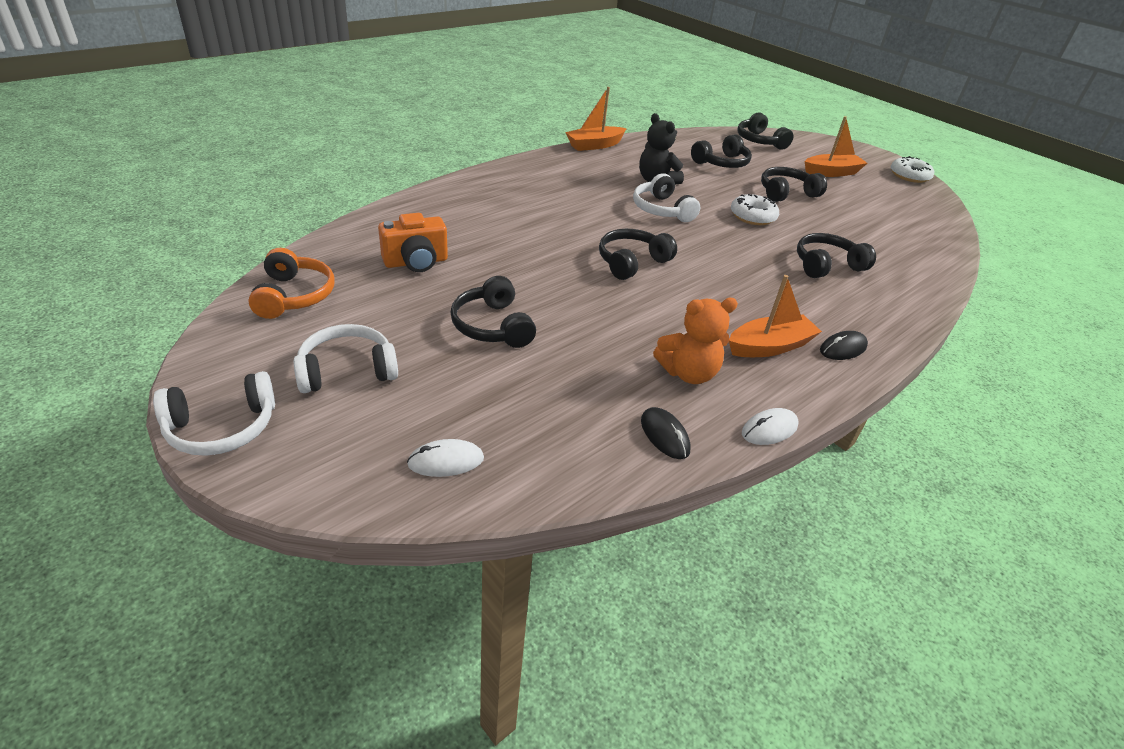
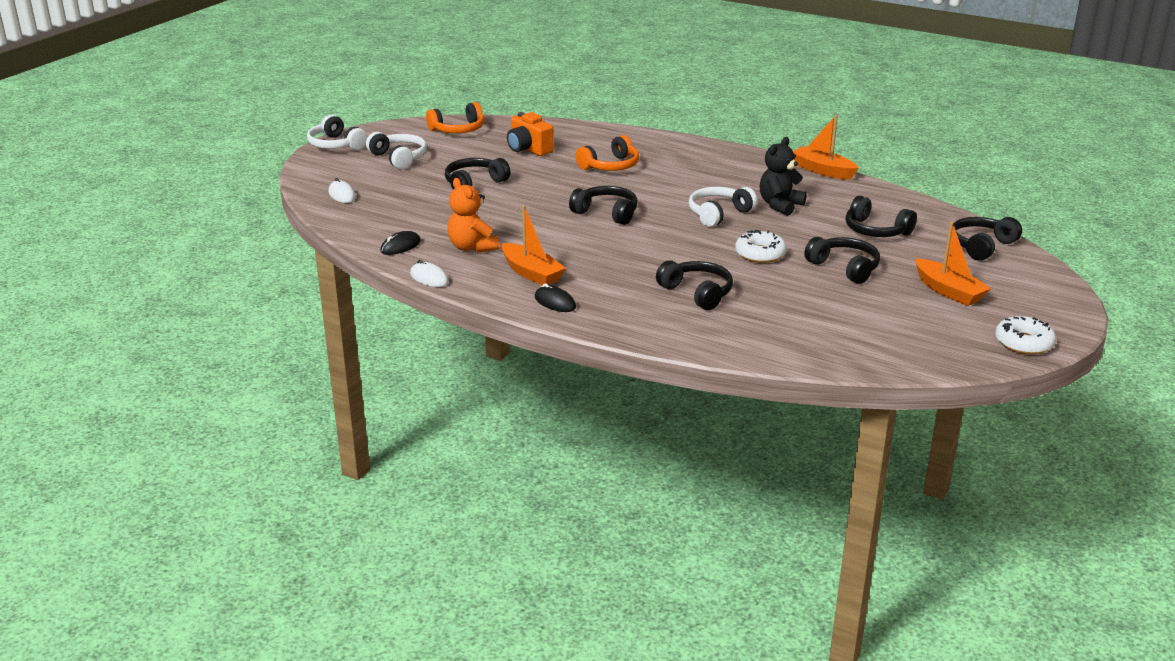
camera: 75 degrees right, 10 degrees down
(509, 228) = (610, 166): none -> orange headphones

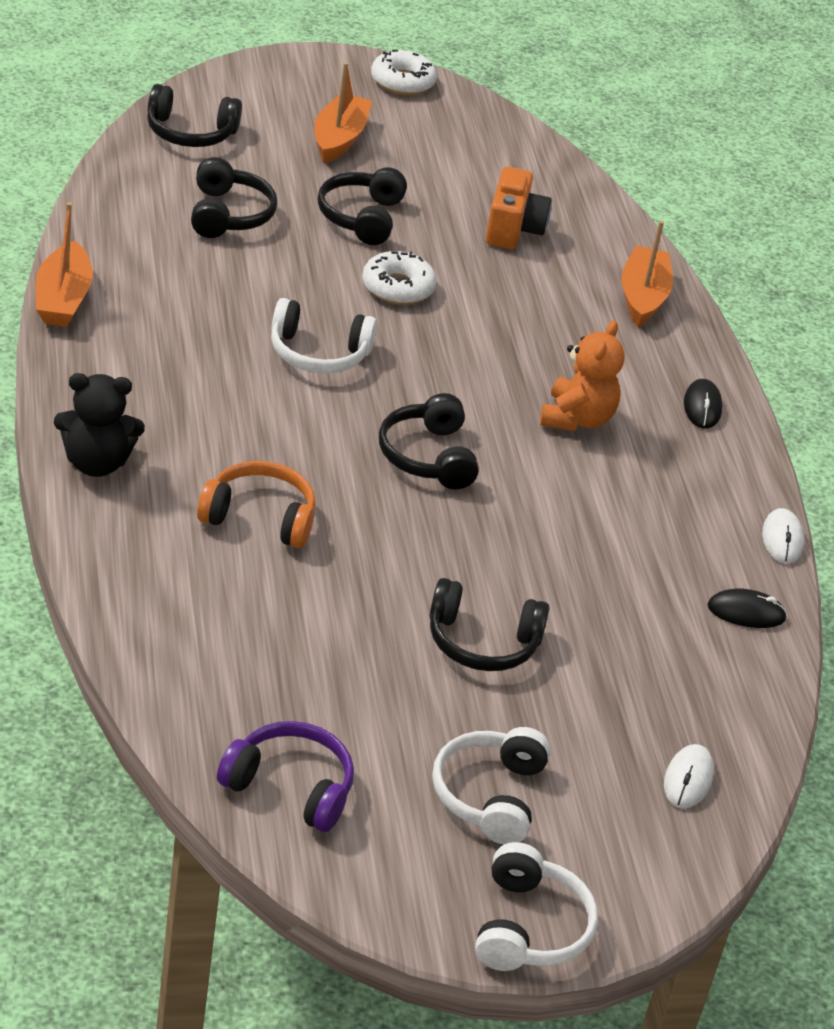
camera: 135 degrees left, 10 degrees up
(458, 130) = (290, 787): orange headphones -> purple headphones
(472, 247) = (667, 540): orange teddy bear -> orange teddy bear (576, 419)
(528, 149) = (286, 644): orange camera -> orange camera (513, 229)
(531, 273) = (664, 455): orange boat -> orange boat (642, 297)
(697, 293) = (550, 307): black headphones -> none
(780, 205) = (231, 308): black teddy bear -> black teddy bear (96, 463)

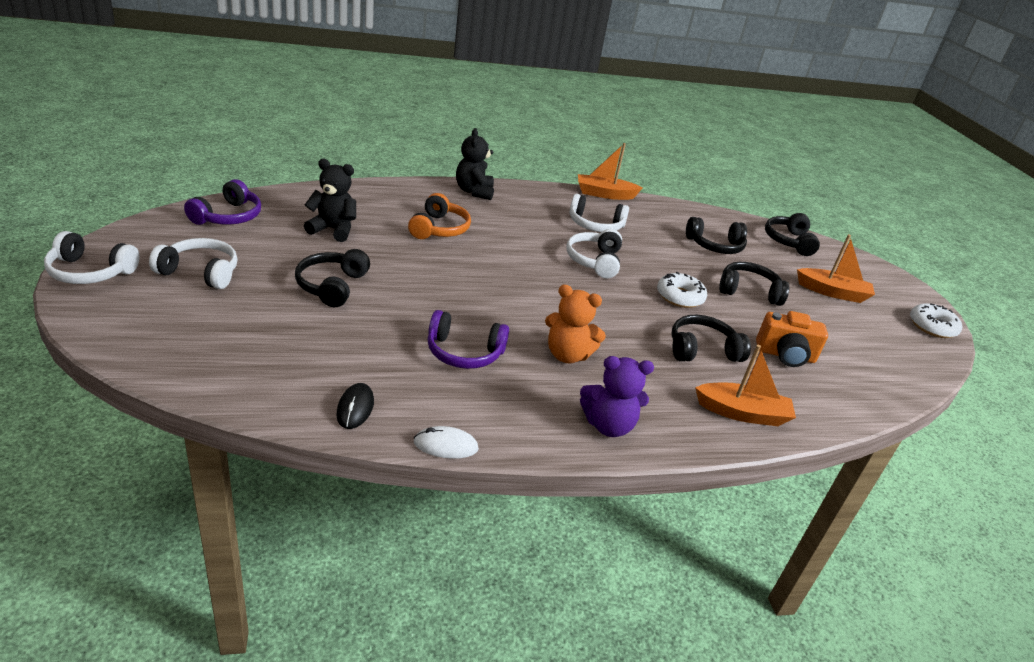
camera: 90 degrees right, 5 degrees down
(192, 331) = (595, 225): none -> white headphones
(301, 647) = (333, 230): none -> black teddy bear
(428, 456) = (506, 288): black headphones -> black headphones (702, 350)
(603, 512) = (464, 352): none -> purple headphones
(688, 779) = (186, 350): white mouse -> none
(702, 407) = (608, 425): black mouse -> purple teddy bear

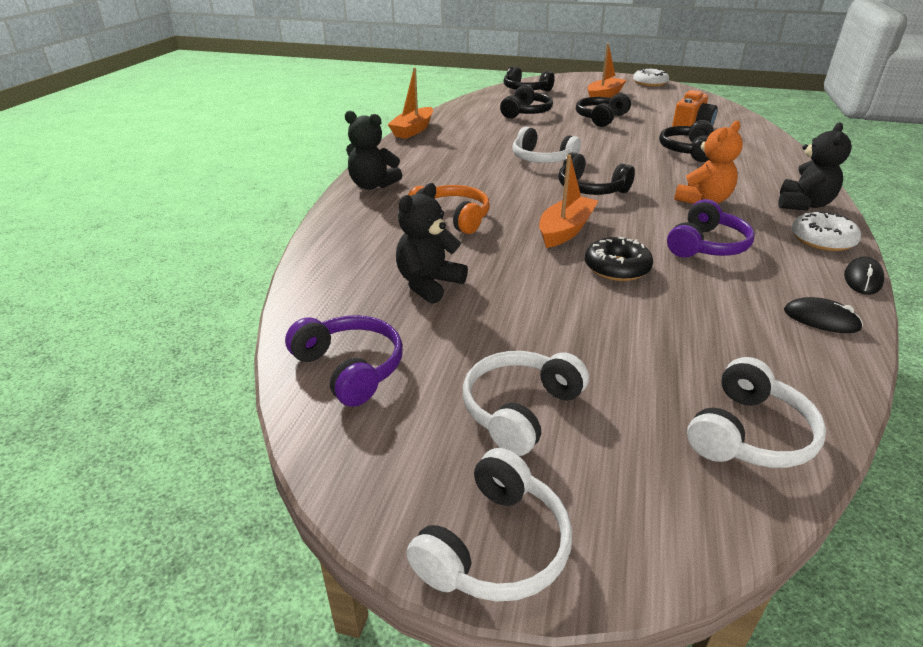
camera: 60 degrees left, 0 degrees up
(332, 286) = (572, 303): black headphones -> black headphones (590, 189)
(396, 305) = (617, 268): none -> black donut
(446, 445) = (862, 279): white mouse -> black mouse
(595, 225) = (473, 146): white headphones -> white headphones (749, 434)
(608, 425) = (803, 205): purple teddy bear -> black teddy bear
(680, 297) = (607, 141): white donut -> white donut (822, 240)
(742, 413) = (770, 157): orange boat -> orange boat (565, 230)

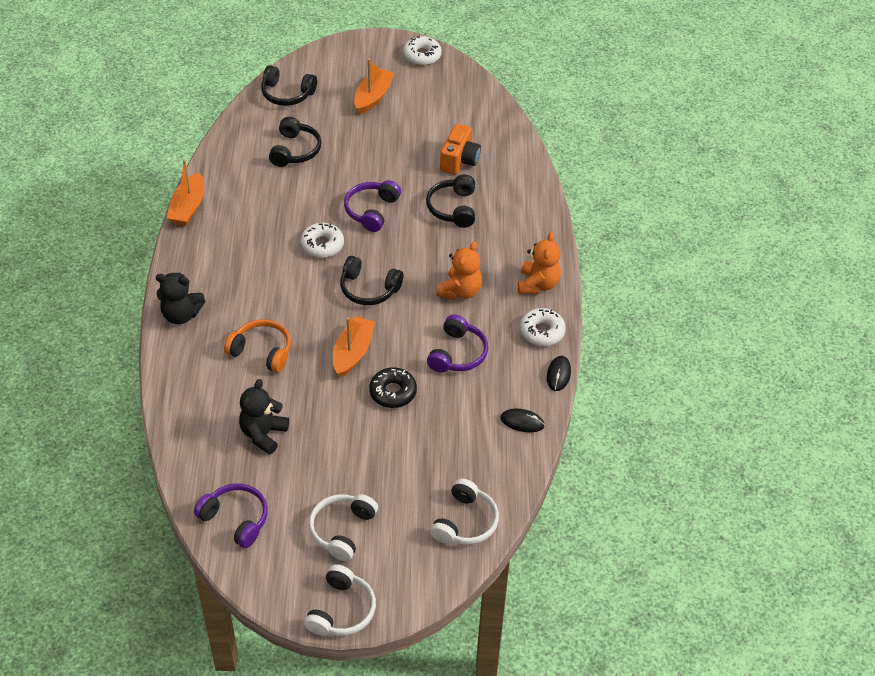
camera: 15 degrees left, 15 degrees up
(542, 159) = (322, 245): white headphones -> white donut
(598, 145) = (371, 210): none -> purple headphones
(600, 118) = (372, 152): black headphones -> none
(803, 205) = (538, 284): black teddy bear -> orange teddy bear

